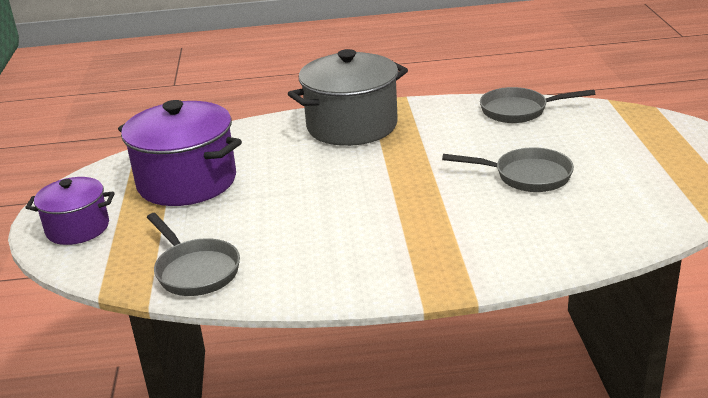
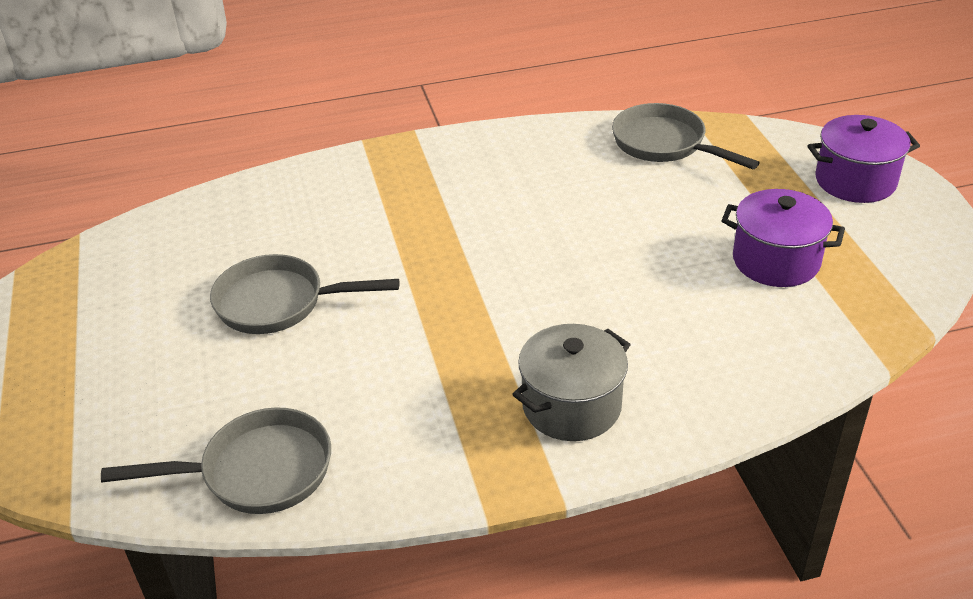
camera: 170 degrees right, 10 degrees up
(187, 182) = (776, 261): purple pot -> purple pot, size x0.59
(352, 126) = (571, 406): grey pot -> grey pot, size x0.59

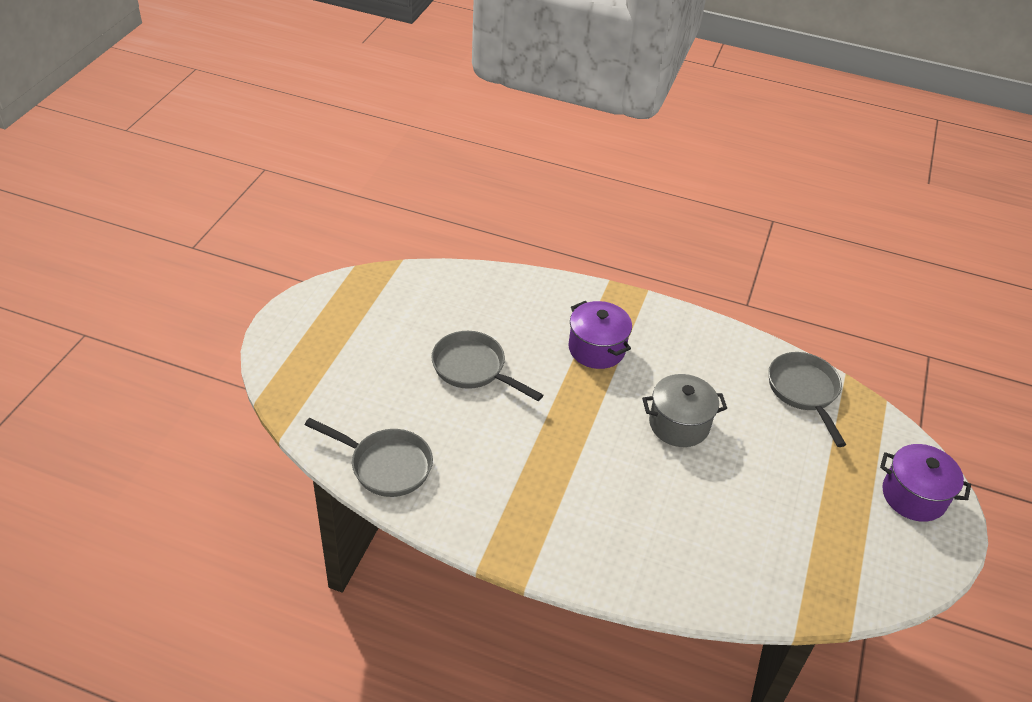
camera: 30 degrees right, 5 degrees up
(571, 406) = (579, 534): grey pot -> grey pot (679, 424)
(776, 261) = (796, 519): purple pot -> purple pot (596, 349)

